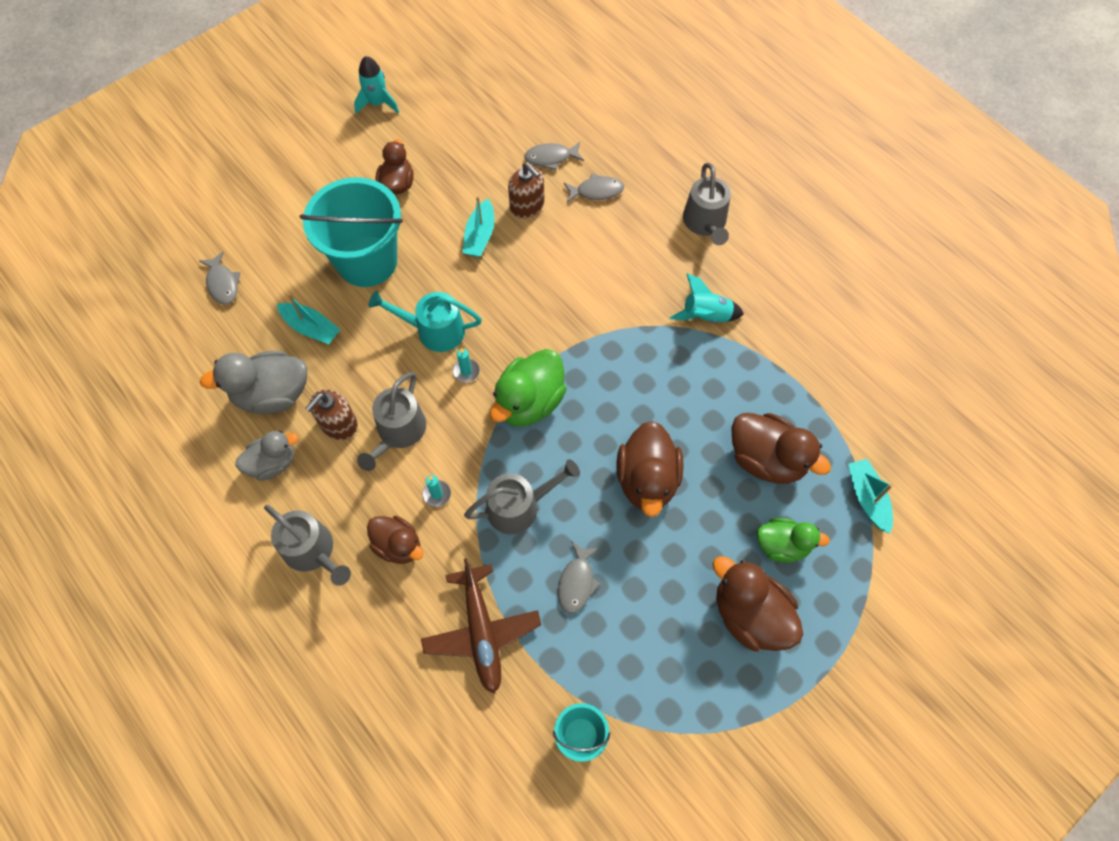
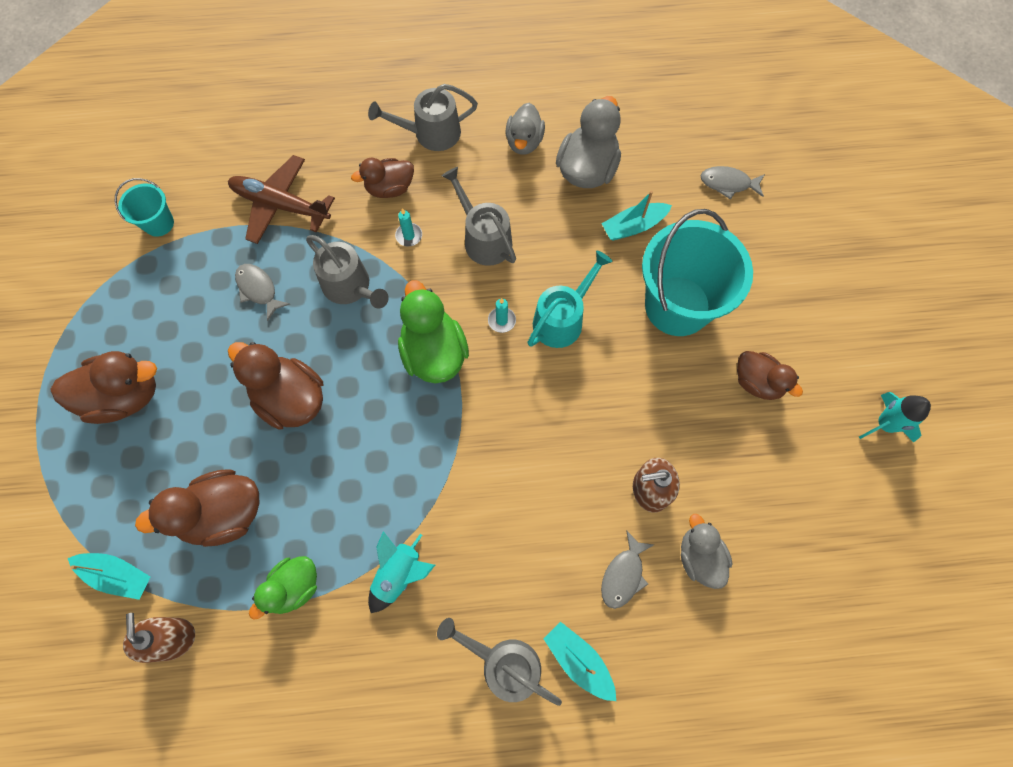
camera: 125 degrees right, 5 degrees up
(339, 424) = (524, 201): brown soap dispenser -> brown soap dispenser (172, 638)
(480, 236) = (641, 420): turquoise boat -> turquoise boat (578, 660)
(519, 507) = (350, 287): grey watering can -> grey watering can turned 60 degrees counterclockwise
(551, 158) = (699, 557): grey fish -> grey duck
(782, 545) = (148, 465): green duck -> green duck (294, 587)

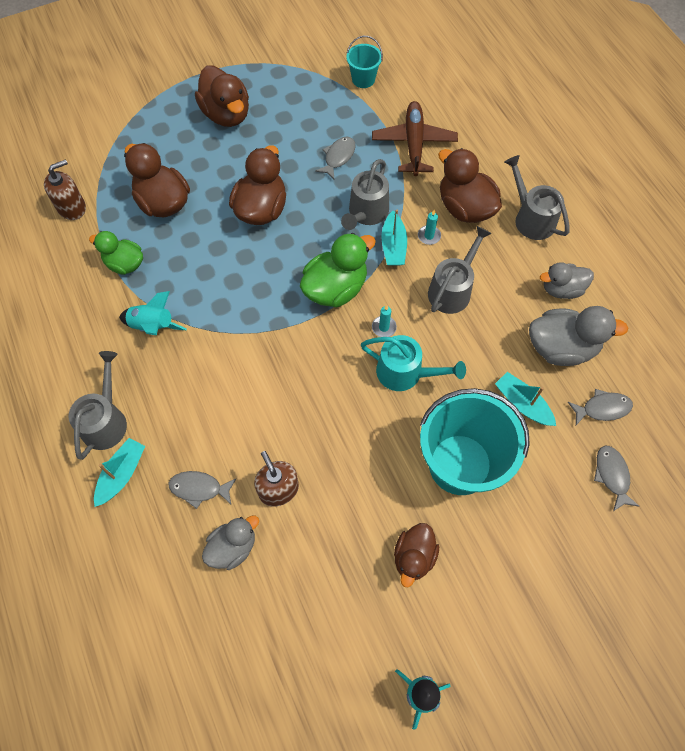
camera: 70 degrees right, 5 degrees down
(117, 575) = (104, 161): turquoise boat -> turquoise boat (393, 246)
(389, 188) = (465, 208): brown duck -> brown duck, size x1.54
(661, 162) = (602, 408): none -> grey fish

